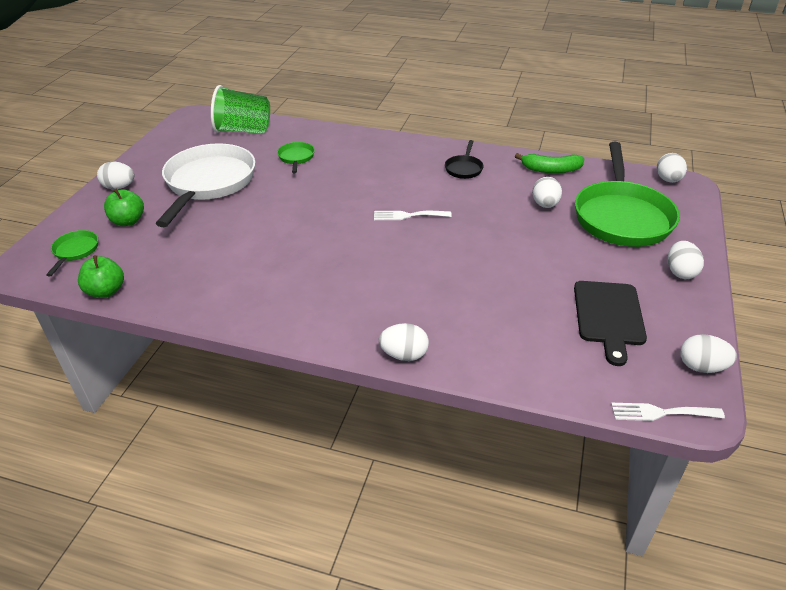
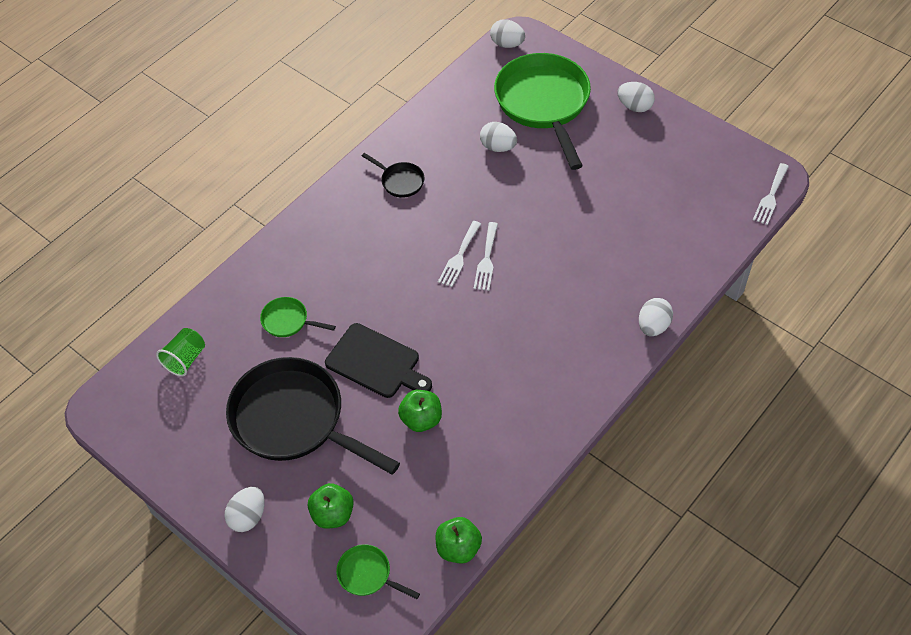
camera: 65 degrees left, 15 degrees up
(209, 183) = (294, 419): white pan -> black pan
(230, 239) = (421, 419): none -> green apple
(243, 130) = (185, 359): green cup -> green cup, size x0.58
(415, 230) = (486, 260): none -> white fork
(551, 170) = (442, 116): green banana -> none
(608, 316) = (665, 176): black cutting board -> black cutting board (376, 362)
(621, 216) = (544, 104): green pan -> green pan turned 135 degrees counterclockwise
(701, 367) = (738, 152): white egg -> none

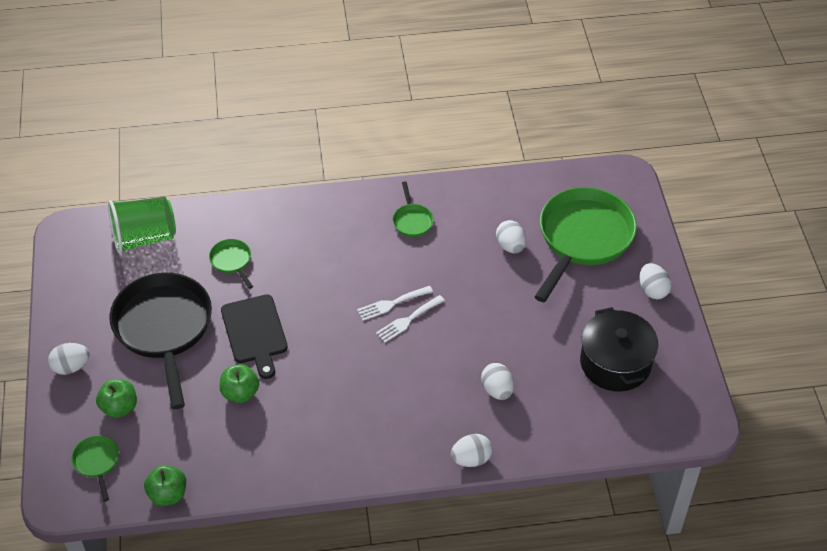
camera: 40 degrees right, 5 degrees down
(185, 359) = (144, 238): green cup -> green cup, size x1.72
(400, 181) = (412, 221): black pan -> green pan
(507, 44) = (607, 174): white egg -> white egg (497, 390)
(669, 177) = (615, 363): none -> black pot
(770, 196) = (680, 437): white fork -> none

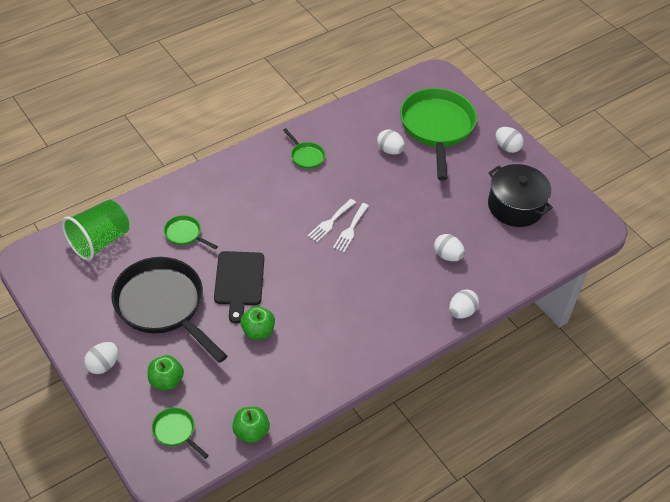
camera: 30 degrees left, 0 degrees up
(254, 332) = (239, 281): black cutting board -> black cutting board turned 45 degrees clockwise

